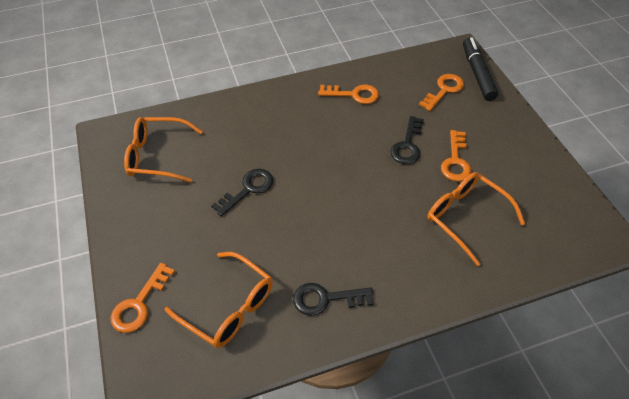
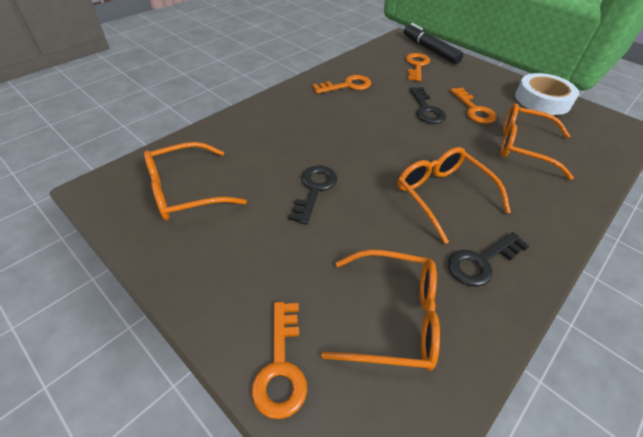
camera: 30 degrees left, 5 degrees down
(345, 234) = (442, 195): none -> orange glasses
(544, 174) = (542, 100): none -> white tape

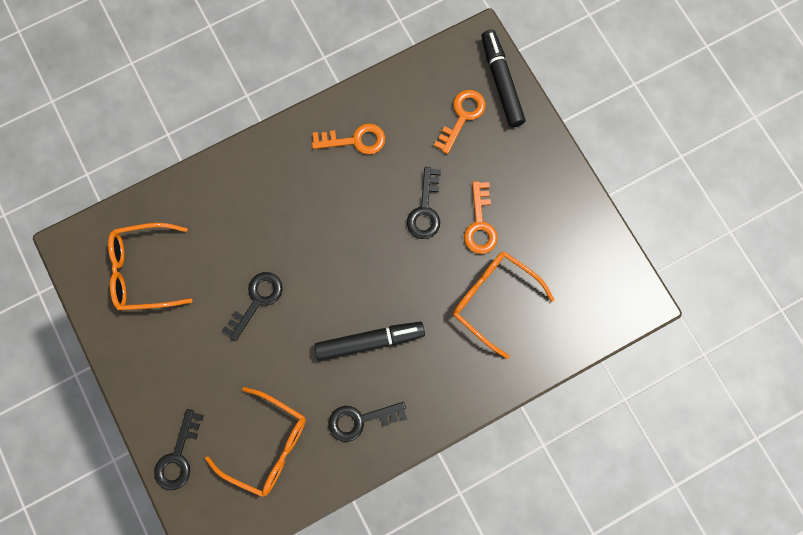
camera: 20 degrees right, 30 degrees up
(281, 366) = (178, 456): orange key -> black key
(442, 195) = (369, 341): orange glasses -> black marker
(542, 100) = (576, 227): white tape -> none

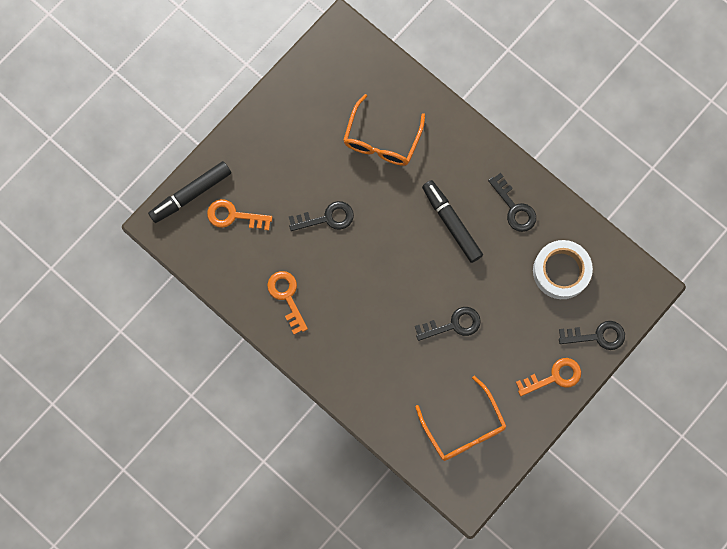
camera: 110 degrees left, 0 degrees up
(257, 300) = (453, 324): black key -> black key turned 150 degrees clockwise
(267, 445) = (561, 271): orange glasses -> white tape
(480, 224) = (323, 170): orange key -> orange key (554, 377)

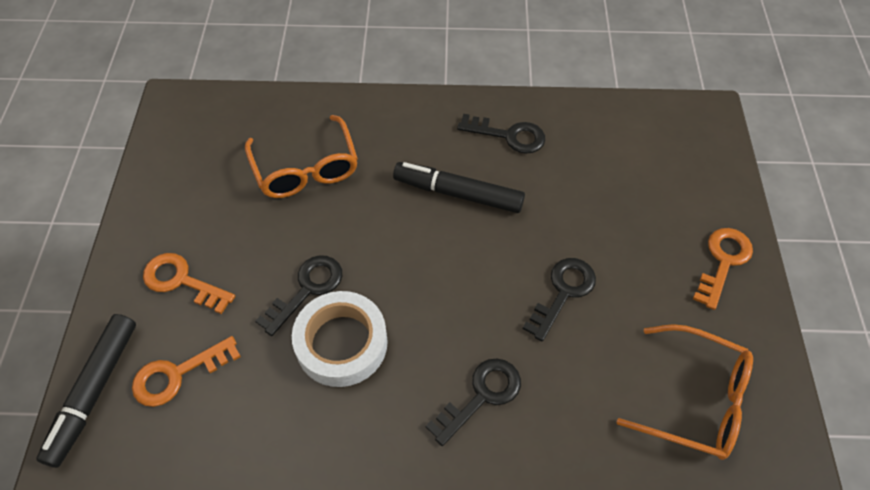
camera: 40 degrees left, 20 degrees down
(286, 297) = (330, 421): orange key -> orange key (182, 281)
(561, 271) = (615, 158): white tape -> white tape (341, 343)
(597, 336) = (716, 189): black key -> black key (481, 395)

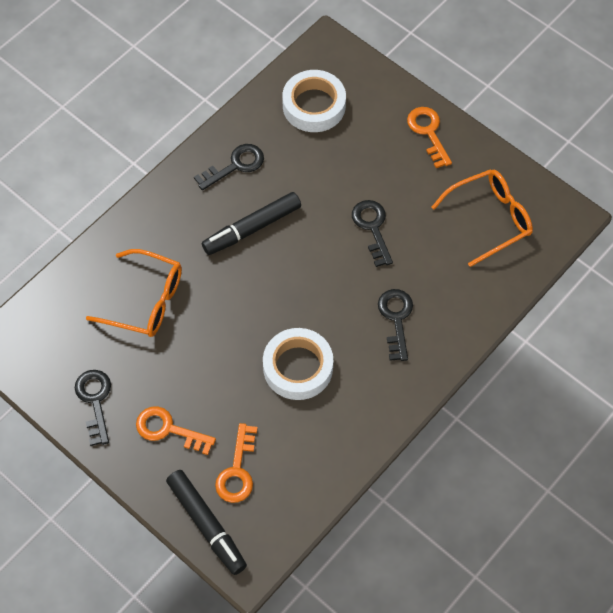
camera: 50 degrees left, 5 degrees up
(182, 281) = (168, 430): orange key -> orange key turned 45 degrees clockwise
(307, 289) = (242, 362): black key -> black key (95, 401)
(636, 148) = (314, 106): none -> white tape

